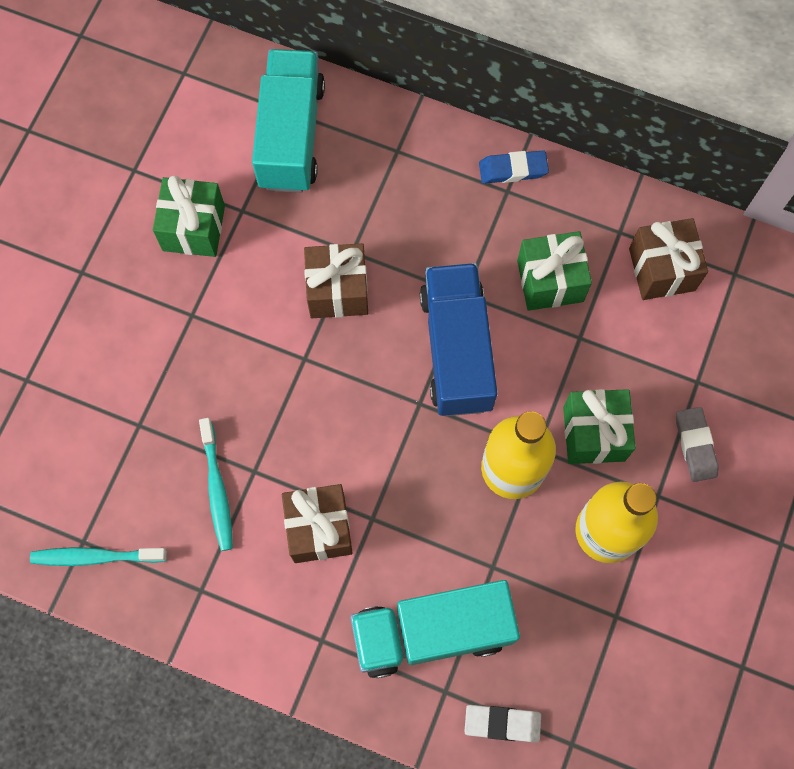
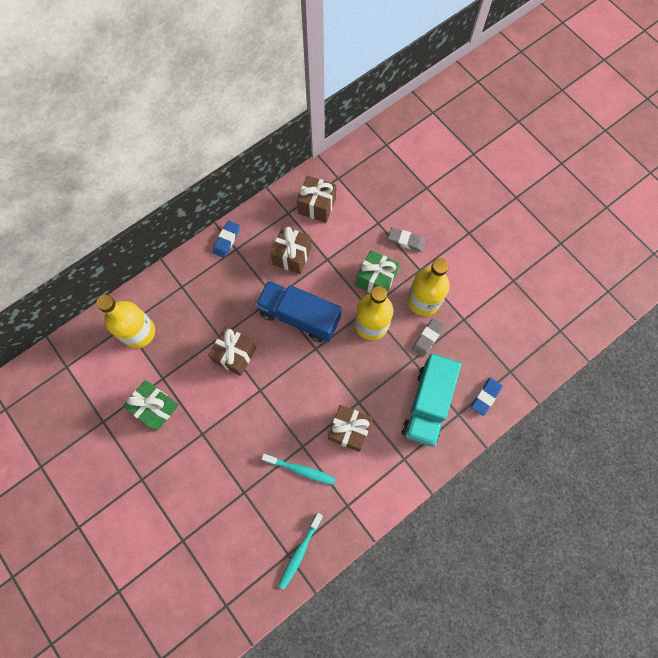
camera: 60 degrees left, 0 degrees up
(291, 135) = (138, 332): turquoise truck -> yellow bottle
(502, 723) = (485, 397): white eraser -> blue eraser
(545, 572) = (427, 338): none -> grey eraser
(550, 281) = (292, 256): green gift -> brown gift

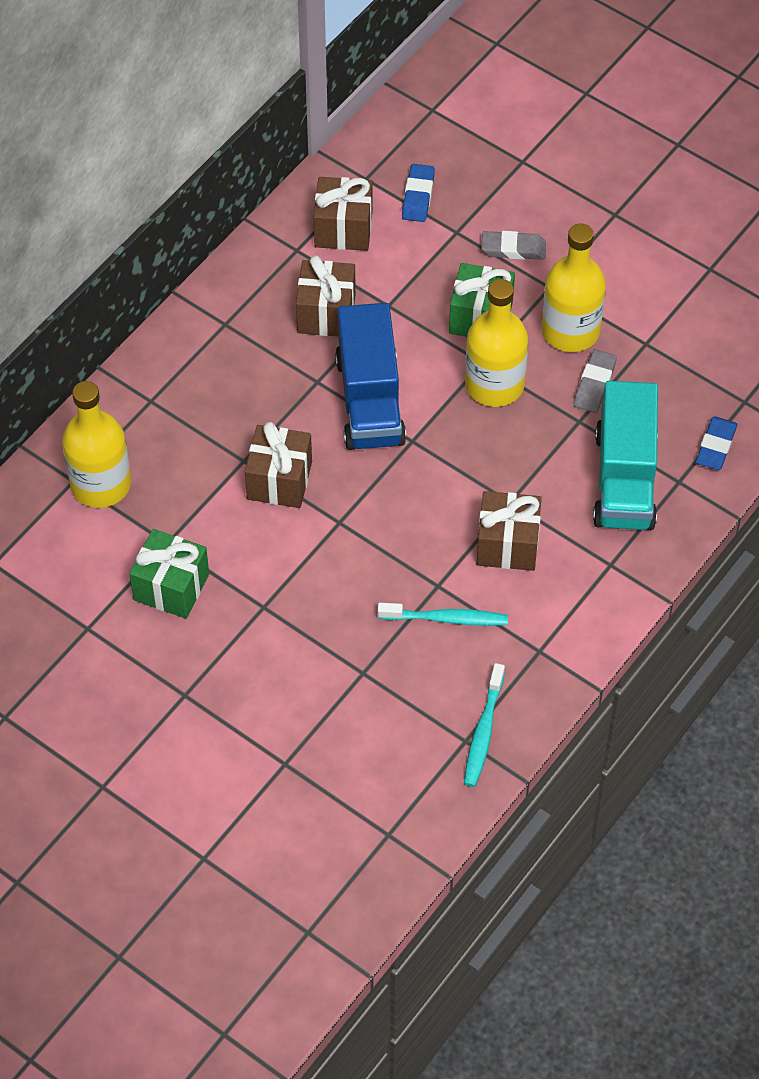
camera: 15 degrees left, 15 degrees down
(226, 240) = (204, 314): blue eraser -> blue eraser (418, 196)
(299, 316) = (370, 400): blue truck -> blue truck turned 105 degrees counterclockwise

